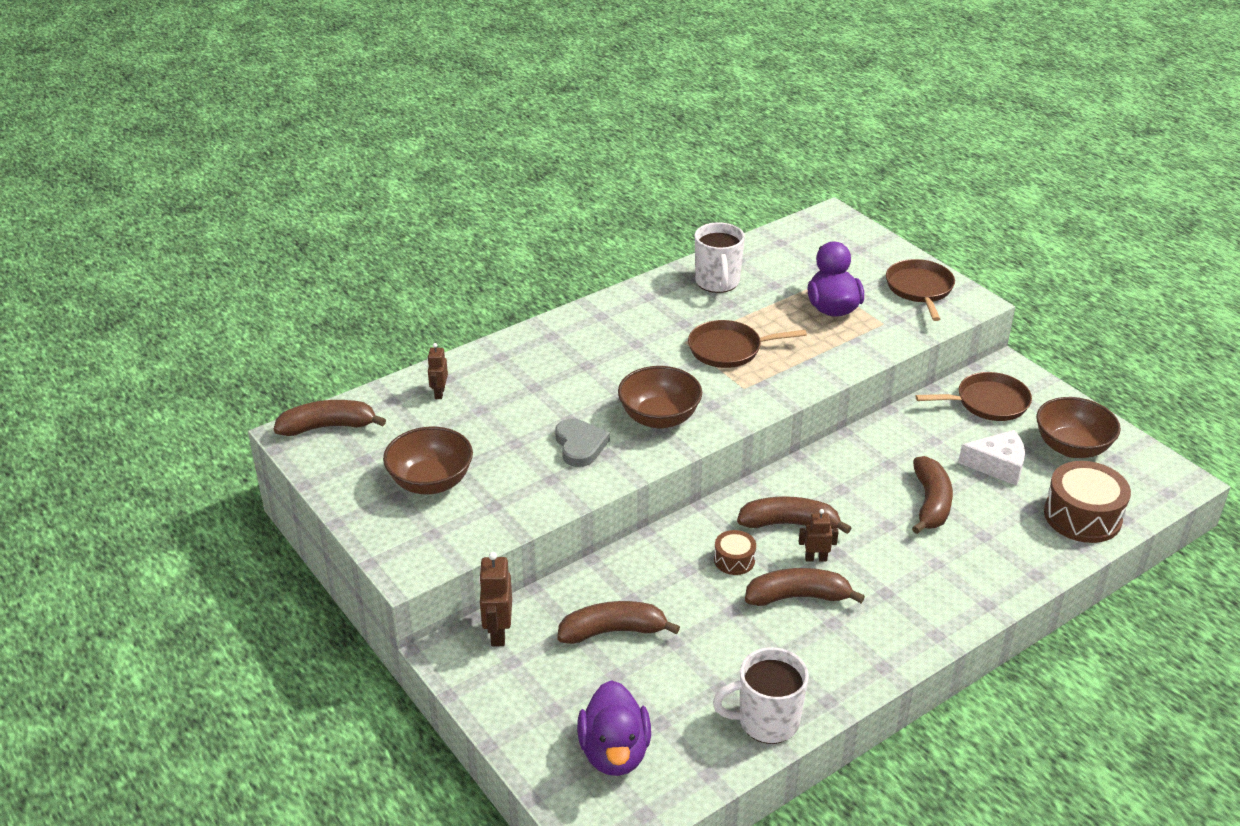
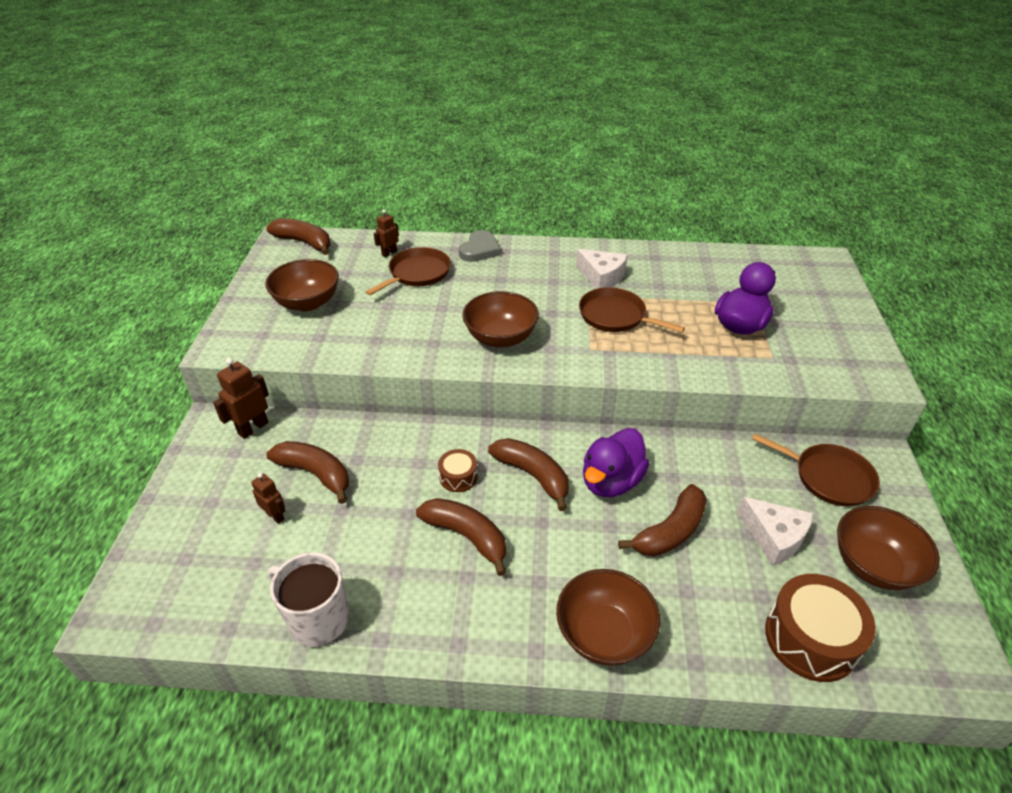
camera: 40 degrees right, 5 degrees up
(580, 445) = (423, 328): grey heart -> grey heart (480, 250)
(614, 752) = (200, 561): purple duck -> purple duck (611, 481)
(672, 319) = (601, 277): none -> white cheese
(717, 282) = (668, 267): white mug -> none
(816, 558) = (519, 515): brown robot -> brown robot (275, 516)
(919, 289) = (841, 346): brown pan -> brown pan (417, 273)
(965, 596) = (604, 634): none -> brown bowl

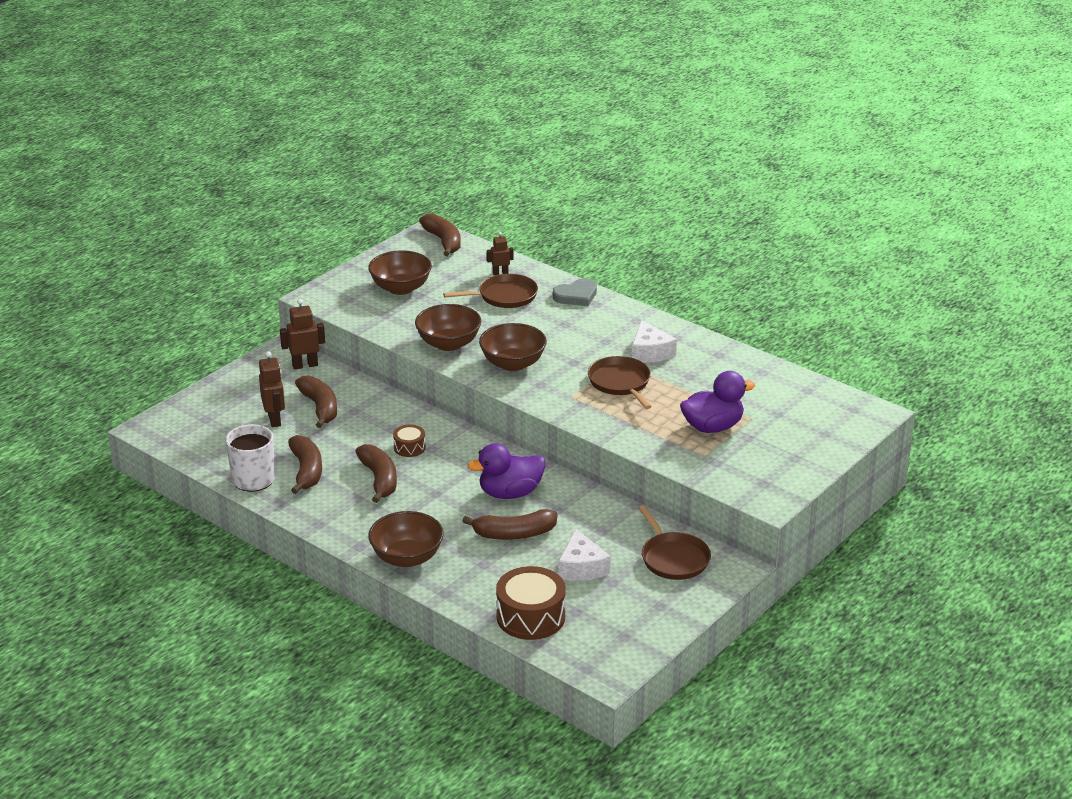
camera: 35 degrees right, 10 degrees down
(275, 516) = (274, 420): brown robot -> brown robot, size x1.58
(533, 475) = (460, 468): brown banana -> brown banana (306, 471)
(873, 565) = (628, 609): brown bowl -> brown bowl (448, 344)

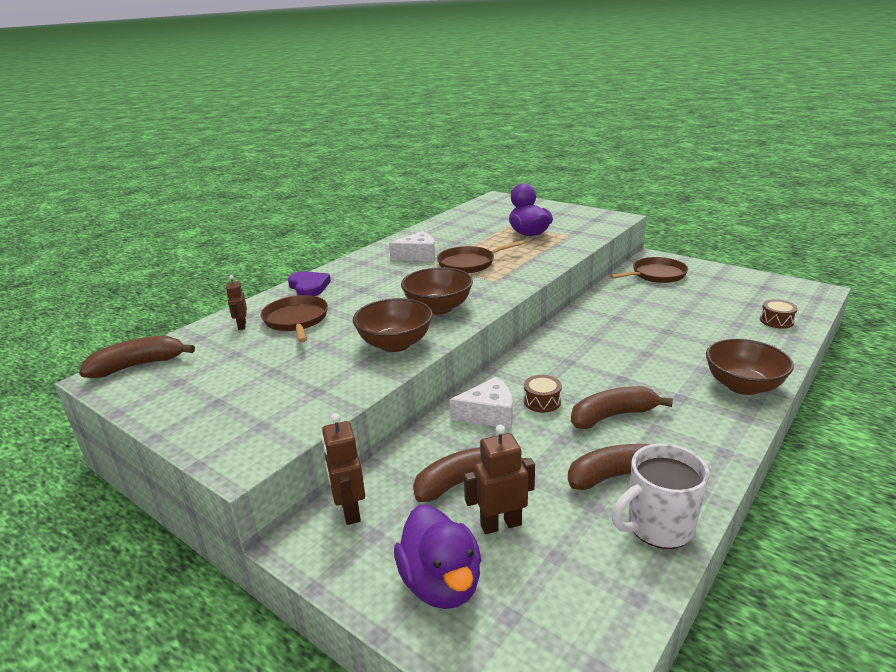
camera: 90 degrees left, 5 degrees down
(401, 288) = (249, 386): brown bowl -> none
(510, 493) = (603, 340): purple duck -> purple duck (441, 583)
(514, 534) = (665, 334): brown banana -> none
(530, 617) = (776, 321): brown drum -> brown drum, size x0.52
(576, 296) = (309, 287): grey heart -> purple heart
(581, 567) = (692, 305): white cheese -> white cheese (488, 414)

